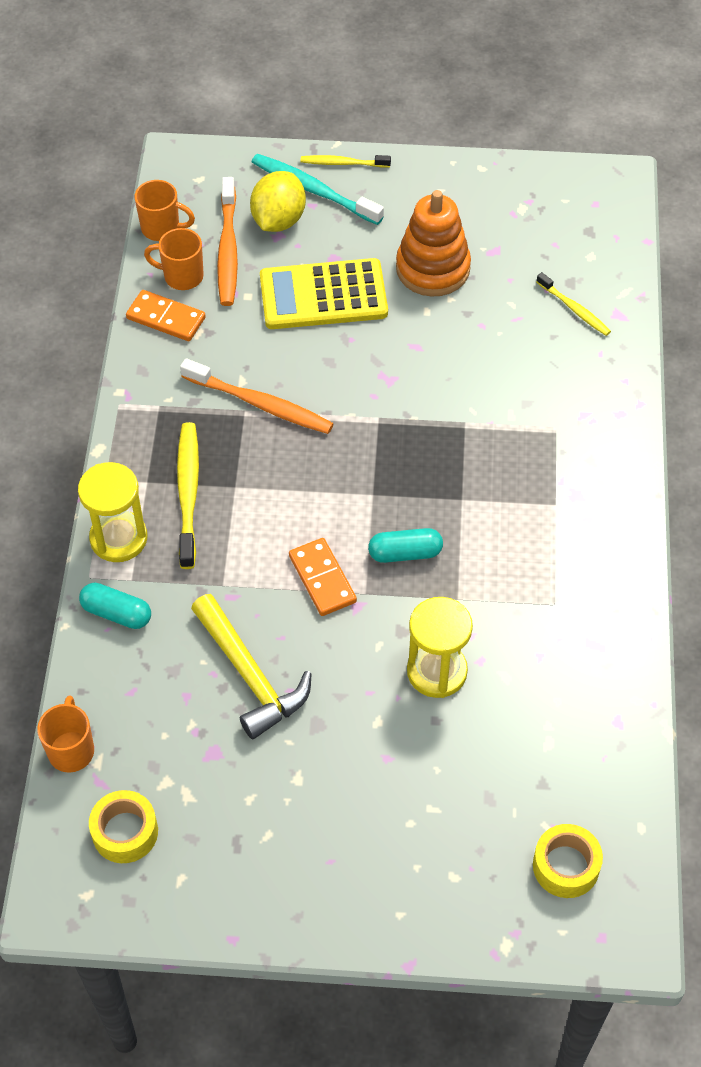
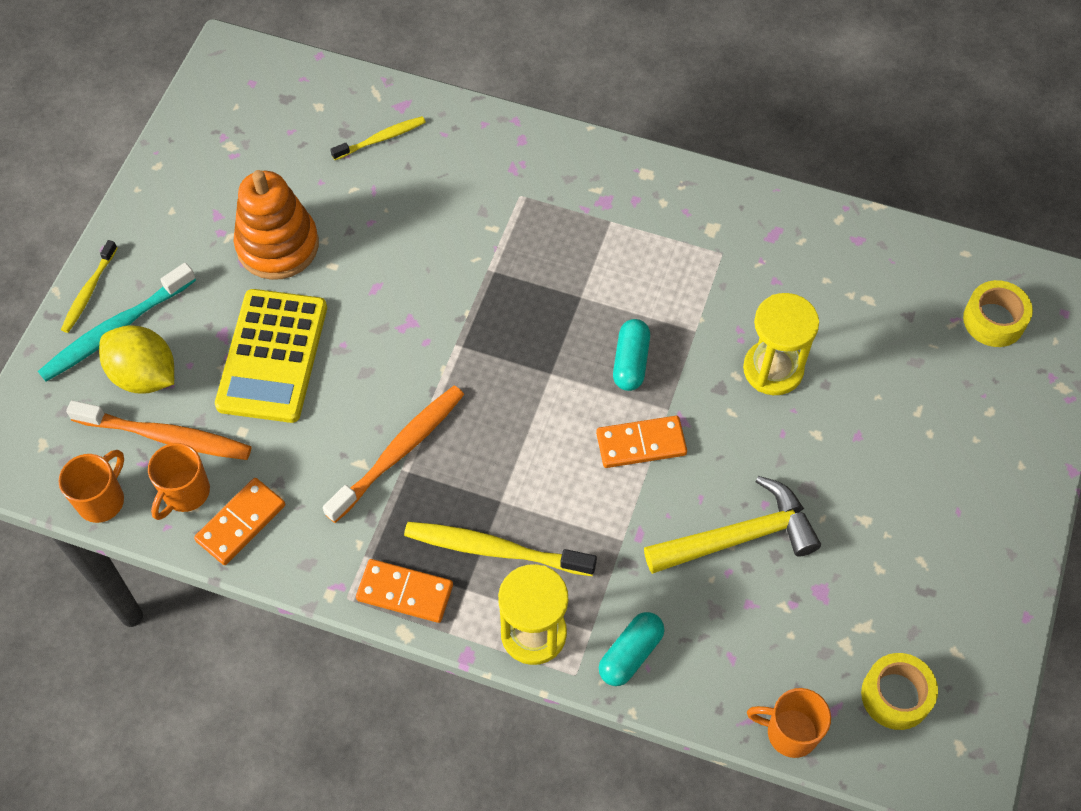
camera: 75 degrees left, 5 degrees up
(133, 441) = (405, 592): none -> orange domino

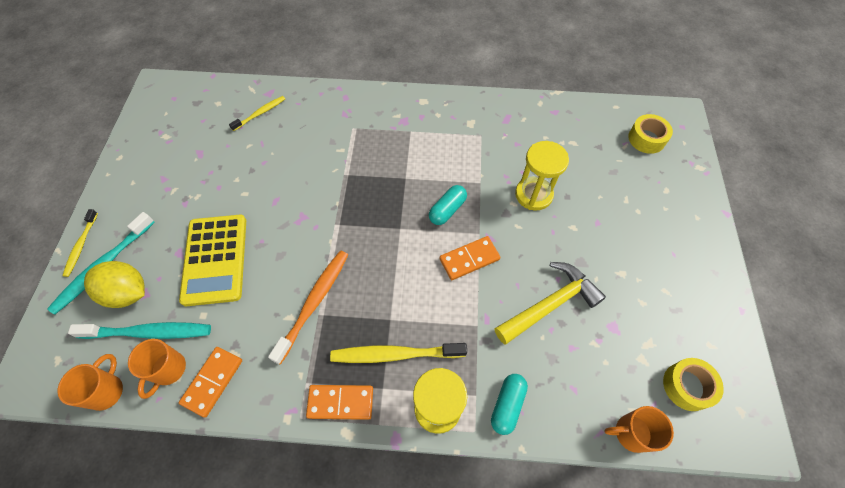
camera: 15 degrees left, 0 degrees up
(166, 437) = (149, 332): orange toothbrush -> turquoise toothbrush
(278, 245) = (206, 189): orange stacking toy -> none
(631, 362) = (447, 210): turquoise capsule -> turquoise capsule turned 45 degrees clockwise

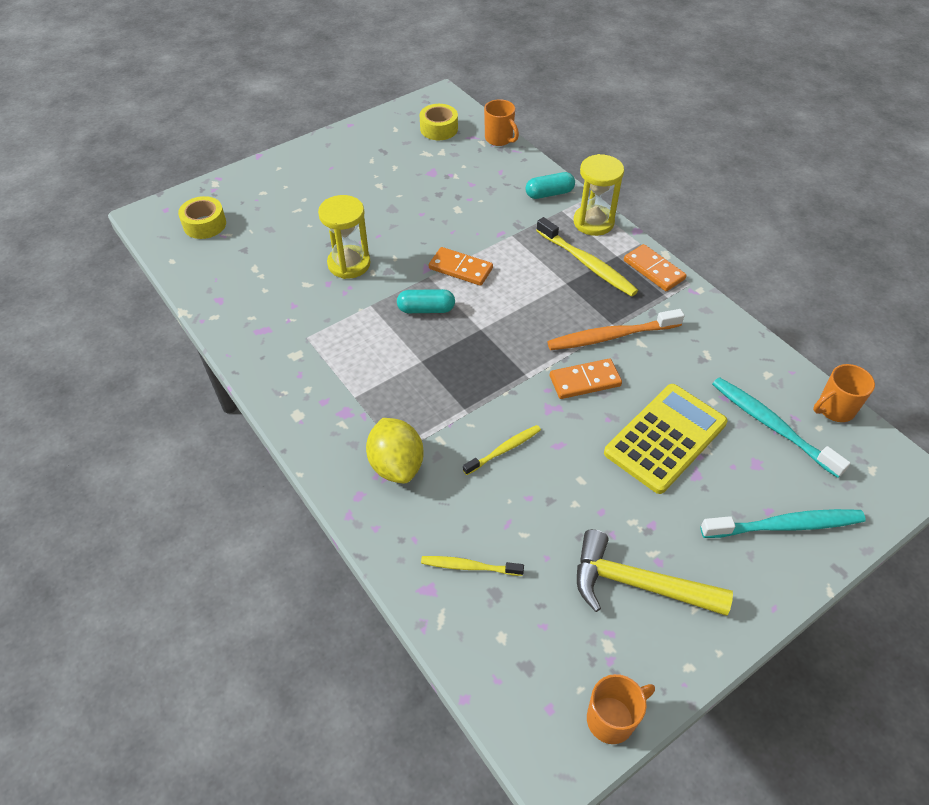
camera: 130 degrees left, 10 degrees down
(81, 246) = (799, 572): yellow toothbrush -> yellow toothbrush (504, 450)
(127, 293) = (773, 477): yellow lemon -> yellow lemon (396, 465)
(168, 370) = (771, 384): orange mug -> orange mug (612, 719)
(213, 382) = (739, 349): orange domino -> orange domino (585, 381)
(550, 304) = (449, 207): yellow hammer -> yellow hammer (636, 584)

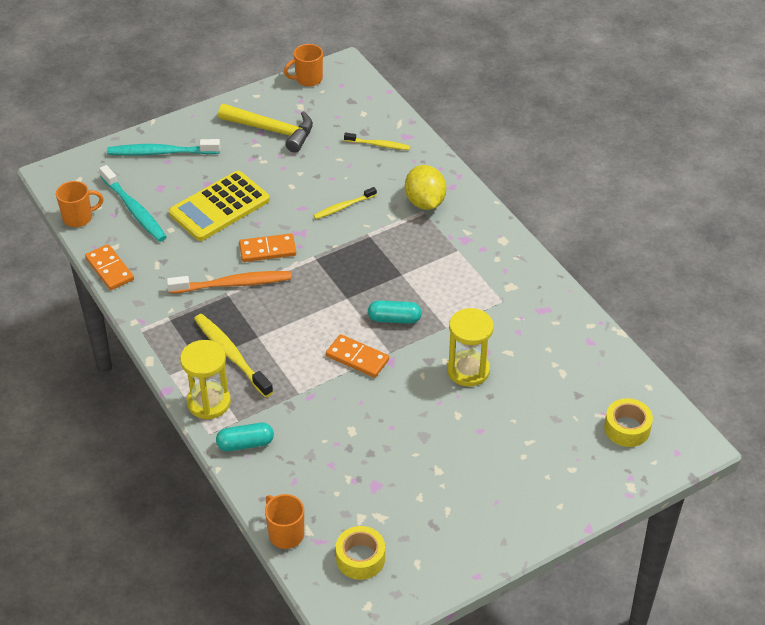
camera: 175 degrees left, 5 degrees down
(654, 270) = (168, 344): orange domino -> orange domino (109, 269)

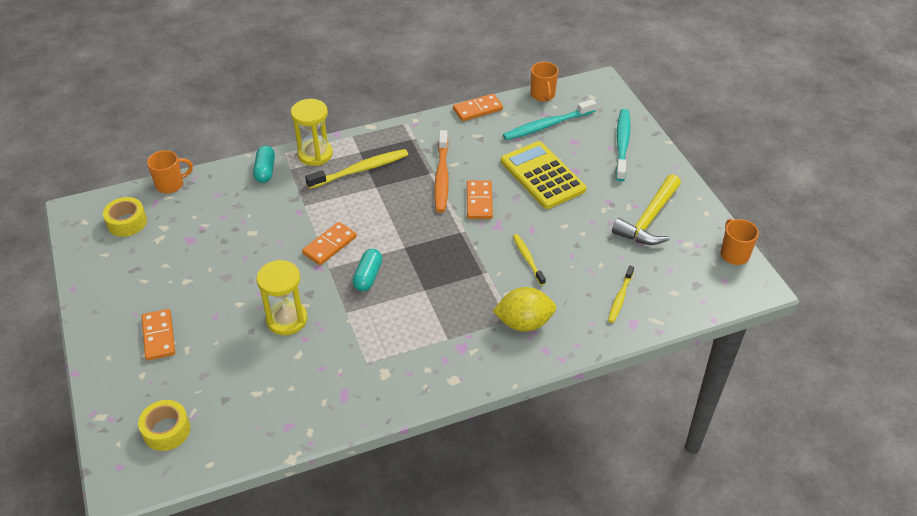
camera: 100 degrees right, 0 degrees up
(520, 470) = (158, 336): none -> orange domino

